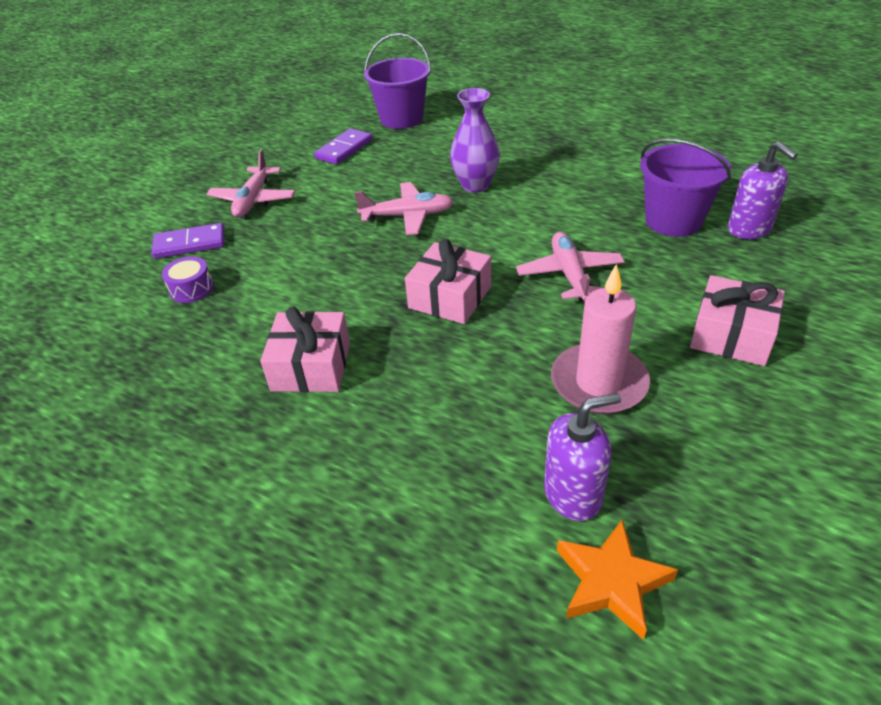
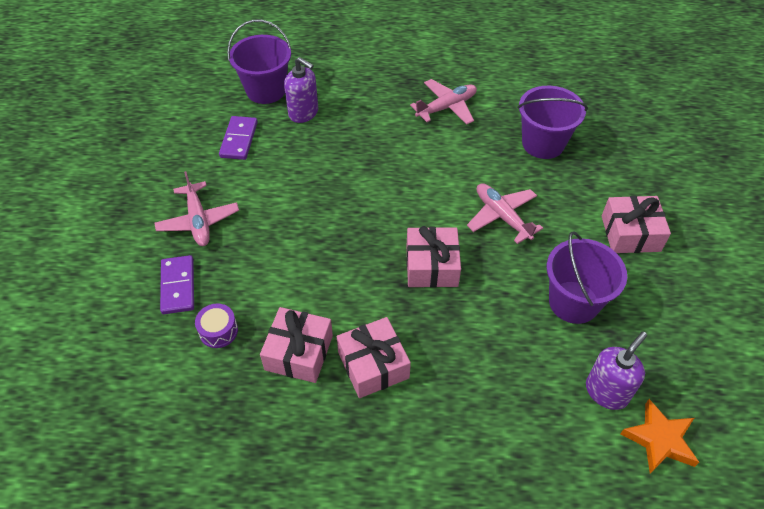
camera: 30 degrees left, 10 degrees up
(190, 244) = (178, 286): purple domino -> purple domino turned 60 degrees counterclockwise
(247, 330) = (299, 352): none -> pink gift
(407, 216) = (346, 198): pink plane -> pink plane (446, 107)
(475, 185) = (379, 149): purple vase -> none
(598, 383) = (573, 302): pink candle -> purple bucket
(749, 229) = (595, 136): purple soap dispenser -> purple soap dispenser (303, 113)

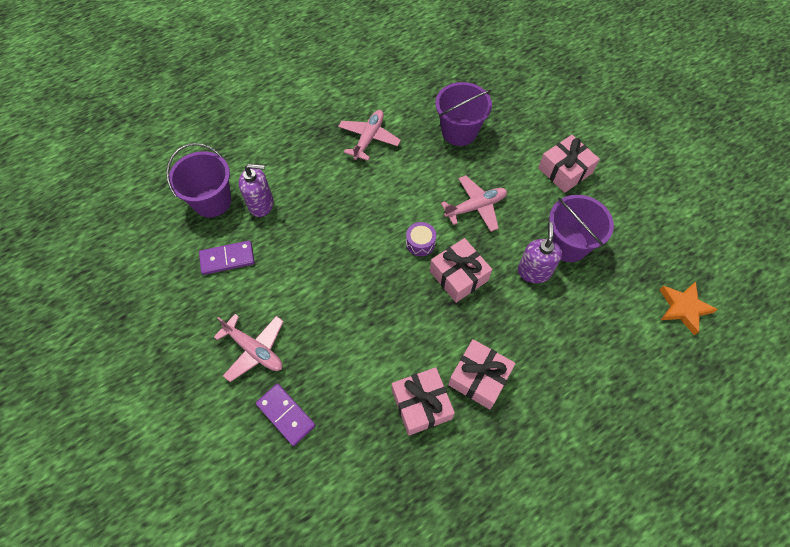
camera: 35 degrees left, 10 degrees up
(218, 331) = (349, 429): purple drum -> purple drum (420, 243)
(239, 140) = (227, 259): purple domino -> purple domino turned 75 degrees counterclockwise
(502, 216) = (475, 207): pink plane -> pink plane turned 135 degrees clockwise
(606, 391) = (632, 296): purple soap dispenser -> purple soap dispenser (534, 271)

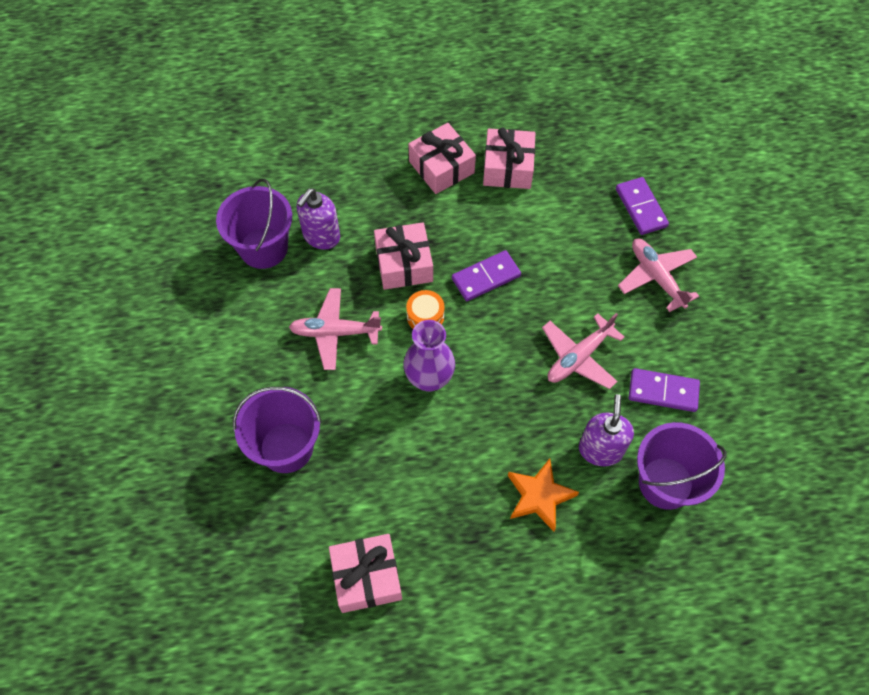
camera: 155 degrees left, 0 degrees up
(261, 204) = (600, 449): purple soap dispenser -> purple soap dispenser turned 75 degrees clockwise
(369, 138) = (415, 491): pink plane -> pink plane (578, 357)
(391, 291) = (486, 277): none -> purple domino
(394, 203) = (429, 379): none -> purple vase
(420, 243) = (425, 316): purple drum -> orange drum
(565, 170) = (196, 333): pink gift -> pink gift (366, 577)
(683, 308) = (204, 146): orange star -> orange star (539, 496)

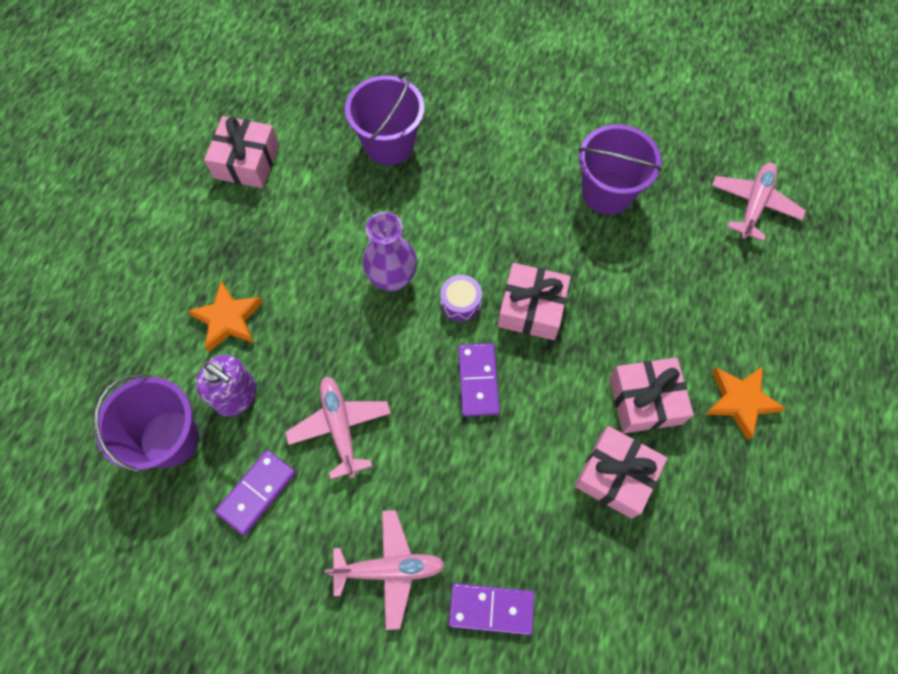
camera: 115 degrees right, 5 degrees up
(321, 236) = (599, 246): purple soap dispenser -> none
(335, 332) = (482, 219): pink plane -> pink plane (753, 204)
(410, 113) = (740, 401): none -> orange star
(425, 316) = (460, 303): orange drum -> purple drum

